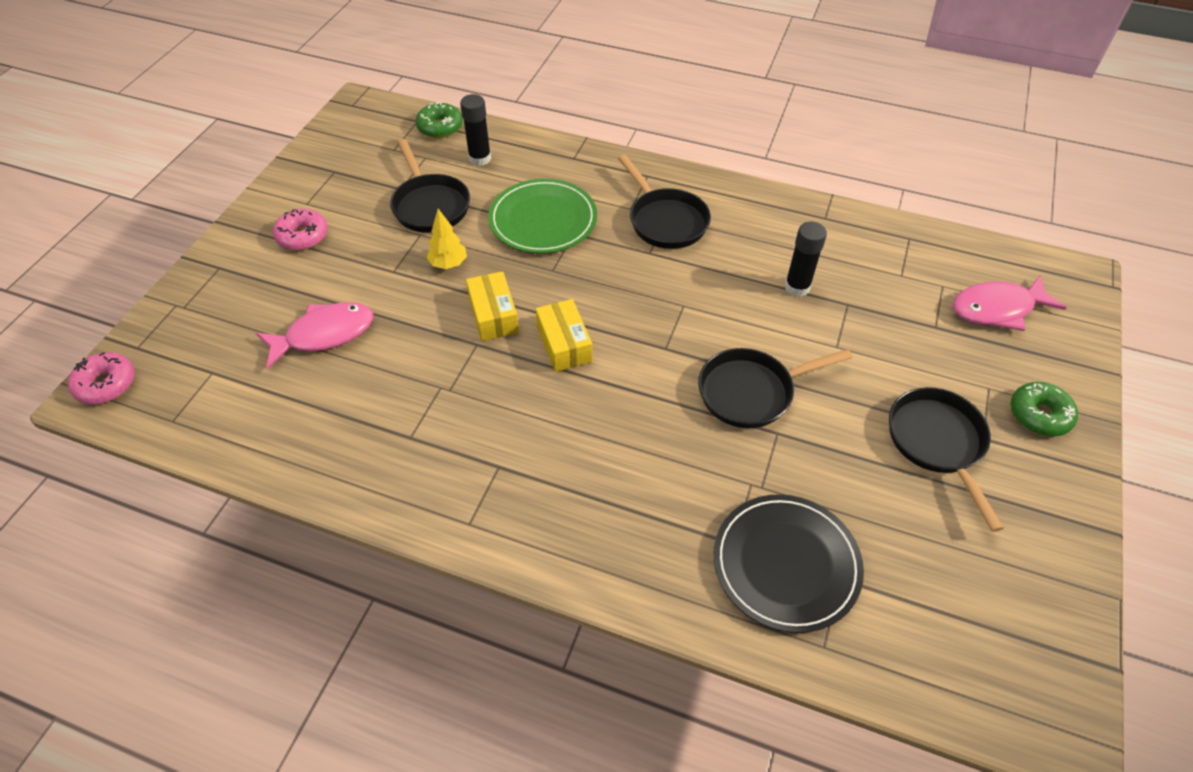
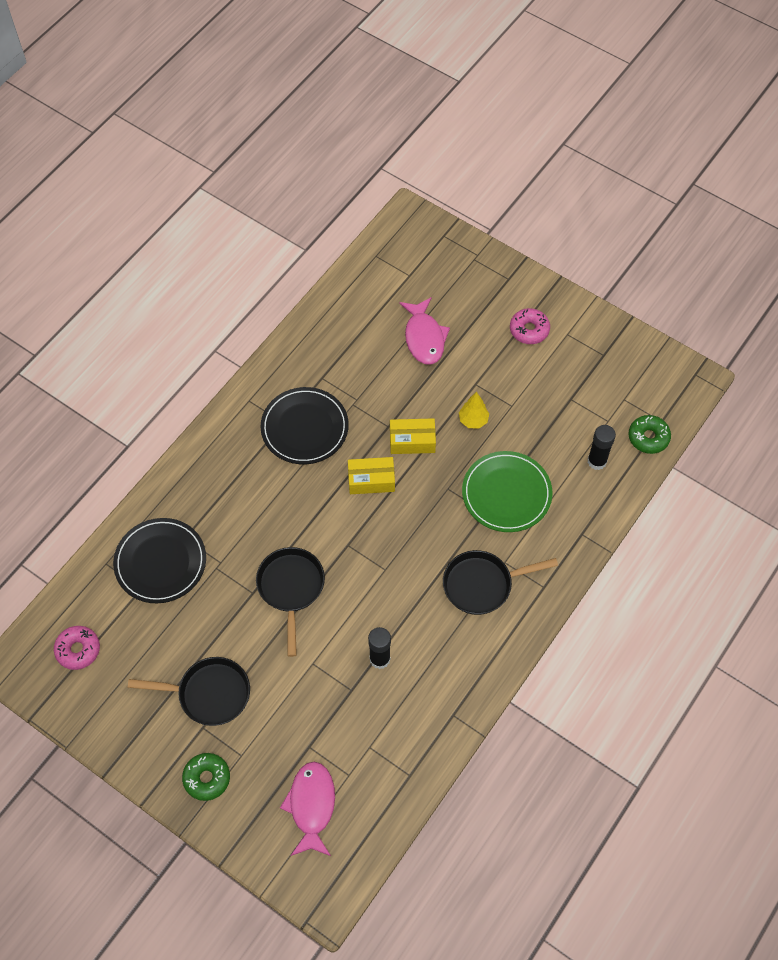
camera: 105 degrees right, 10 degrees up
(106, 384) = (416, 222): pink donut -> pink donut (78, 650)
(430, 205) = (544, 417): black pan -> none
(501, 437) = (304, 428): none -> black plate

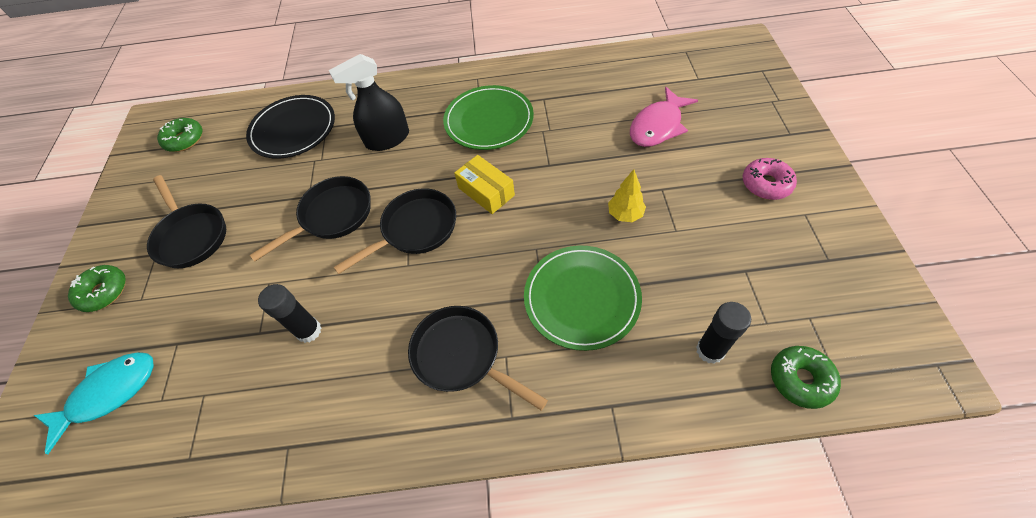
camera: 55 degrees right, 5 degrees down
(78, 650) = (184, 140): pink donut -> green donut
(249, 505) = (387, 139): none -> black spray bottle
(304, 428) = (489, 120): black plate -> green plate
(311, 806) = (109, 393): pink fish -> turquoise fish
(359, 545) = (415, 229): none -> black pan
(412, 441) = (553, 190): yellow box -> none

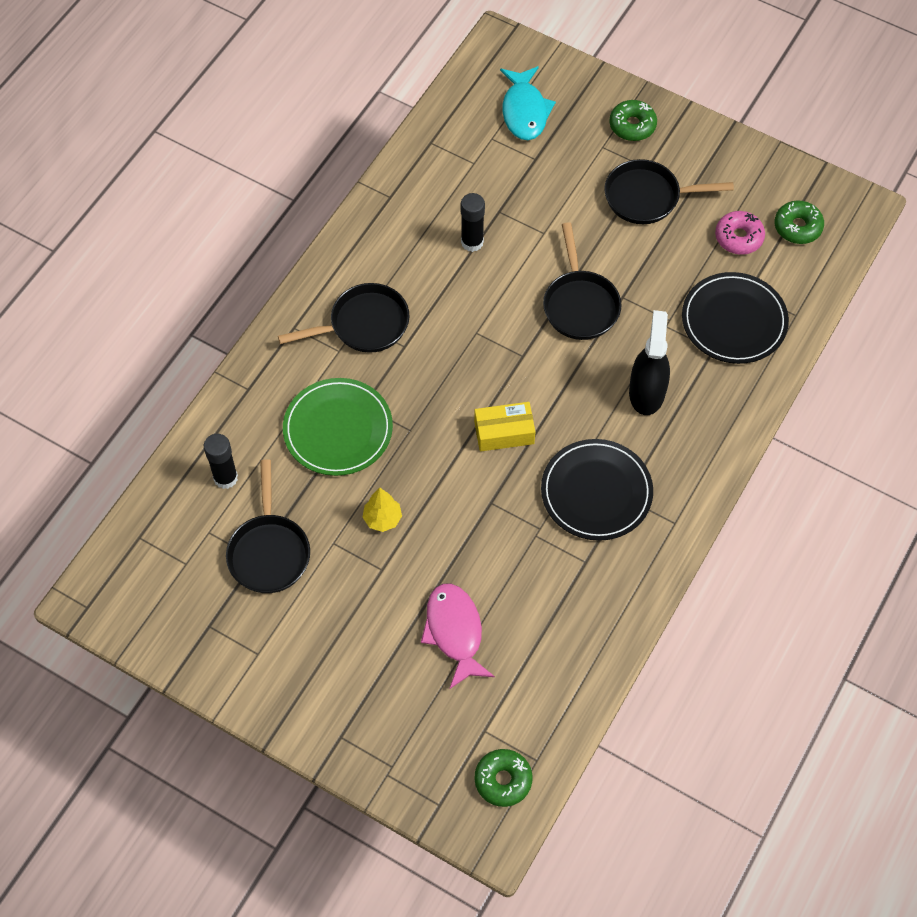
camera: 120 degrees right, 5 degrees up
(415, 229) = (509, 356): black pan -> black pan (269, 552)
(489, 120) = (596, 492): green plate -> black plate
(766, 184) = (310, 656): pink donut -> pink donut (738, 237)
(800, 379) = (158, 514): green donut -> green donut (503, 780)

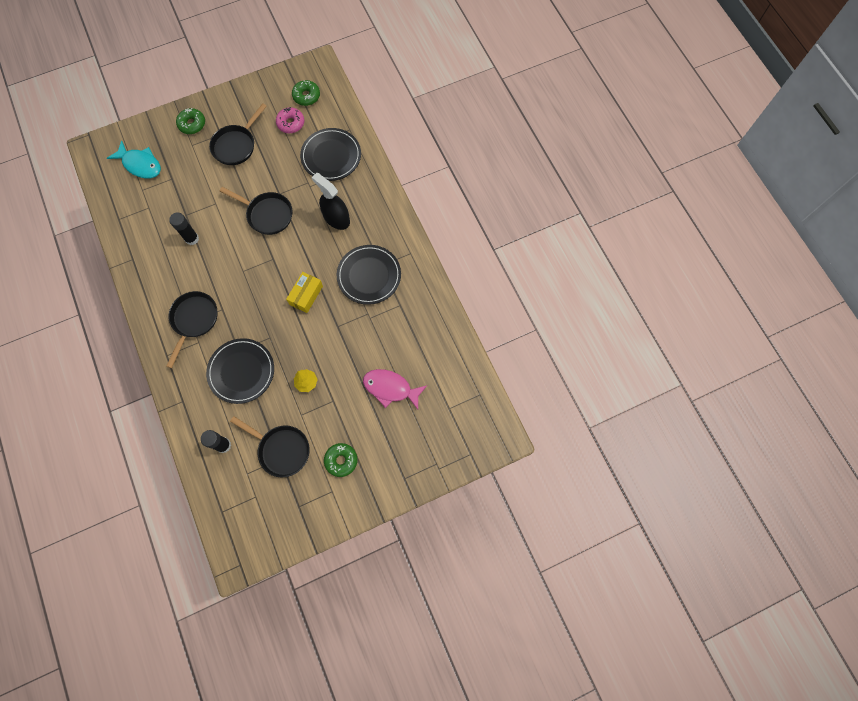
camera: 55 degrees left, 10 degrees up
(338, 429) = (241, 371): green plate -> black plate
(503, 780) = (479, 416): green donut -> green donut (341, 460)

